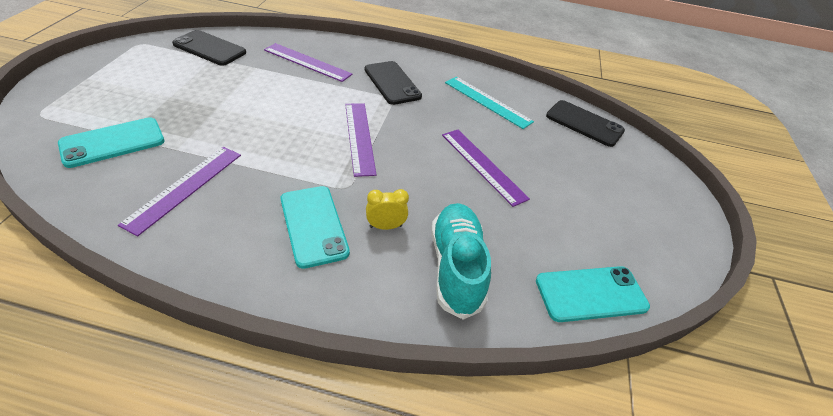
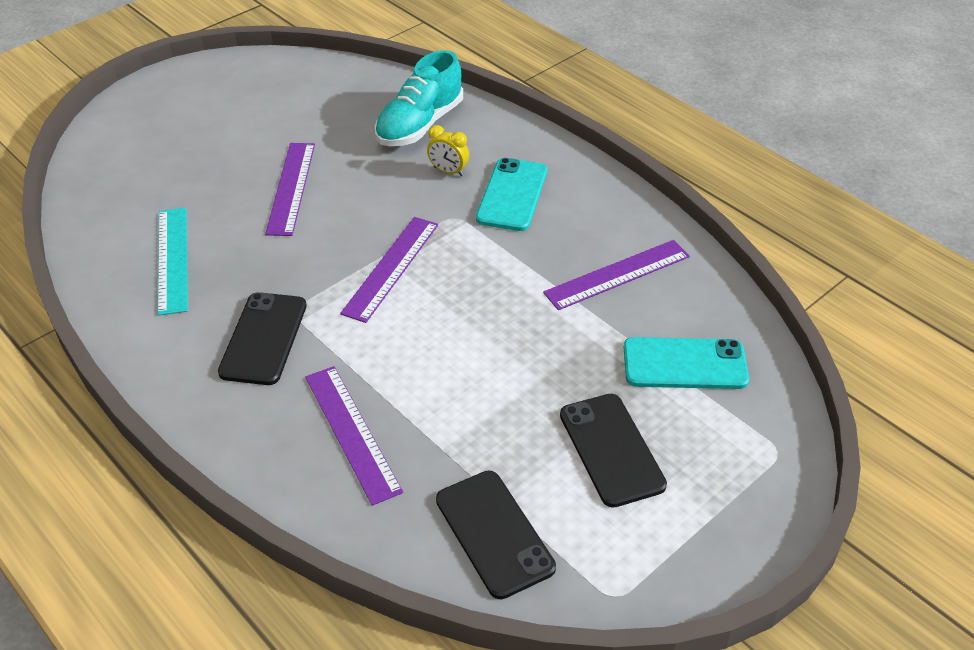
camera: 140 degrees left, 0 degrees up
(584, 123) = (101, 188): black phone -> black phone (611, 449)
(591, 294) = (337, 76): turquoise phone -> none

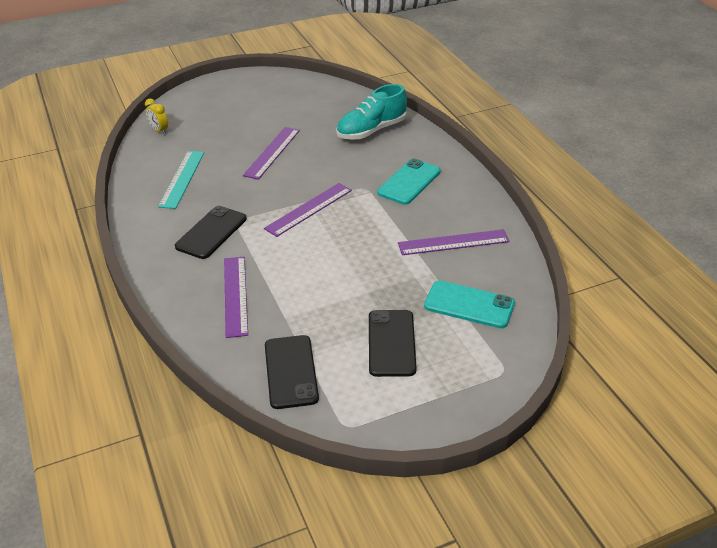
camera: 20 degrees right, 5 degrees down
(448, 171) = (375, 161): yellow clock -> yellow clock (159, 130)

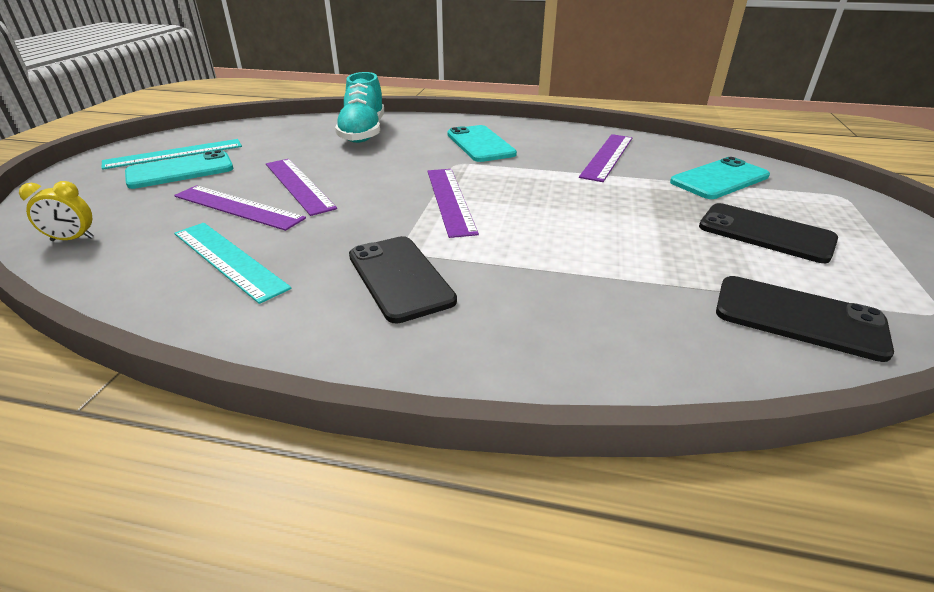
camera: 55 degrees left, 5 degrees down
(235, 295) = (579, 306): purple ruler -> purple ruler (237, 207)
(248, 109) = (180, 171): none -> turquoise phone
(265, 93) = (174, 154): none -> turquoise ruler

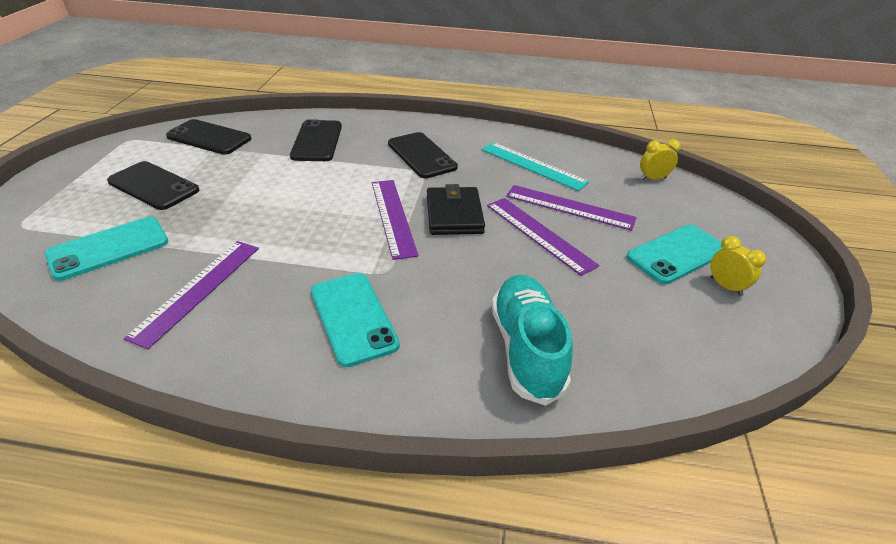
camera: 175 degrees right, 5 degrees up
(174, 154) = (725, 286): turquoise ruler -> yellow clock
(380, 201) = (454, 214): none -> black wallet
(589, 309) = (317, 141): none -> black phone

